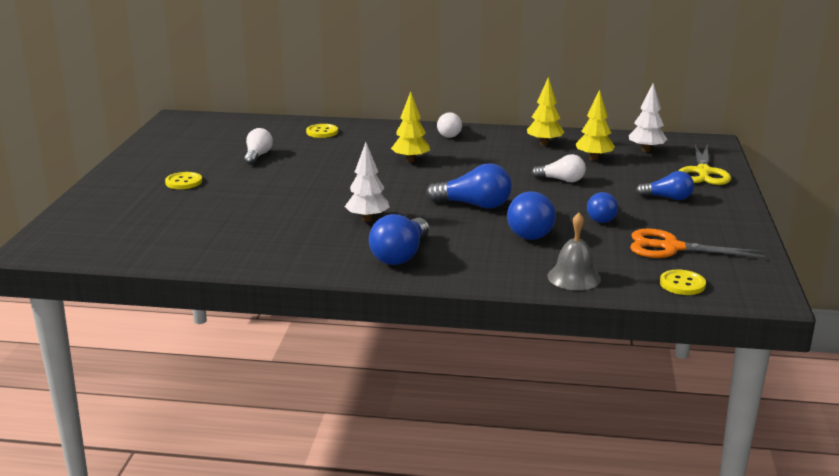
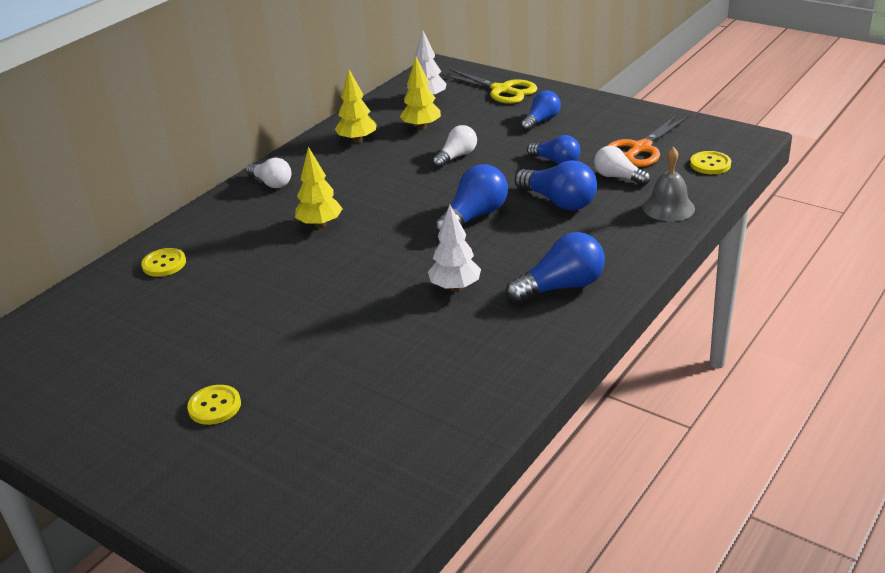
camera: 60 degrees left, 10 degrees up
(257, 156) = (189, 328): white light bulb -> white light bulb (618, 177)
(400, 255) = (561, 287): blue light bulb -> blue light bulb turned 75 degrees counterclockwise

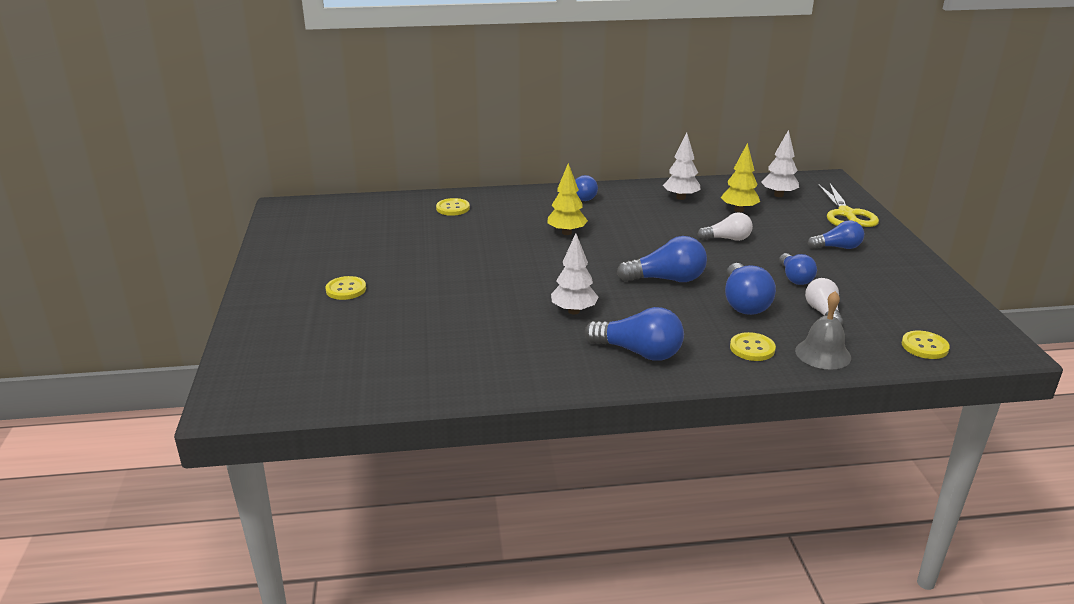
camera: 45 degrees right, 5 degrees down
(271, 183) = (583, 196): white light bulb -> blue light bulb
(357, 140) = (681, 198): yellow tree -> white tree
(623, 233) = (752, 348): none -> yellow button
(640, 149) = (883, 305): orange scissors -> none

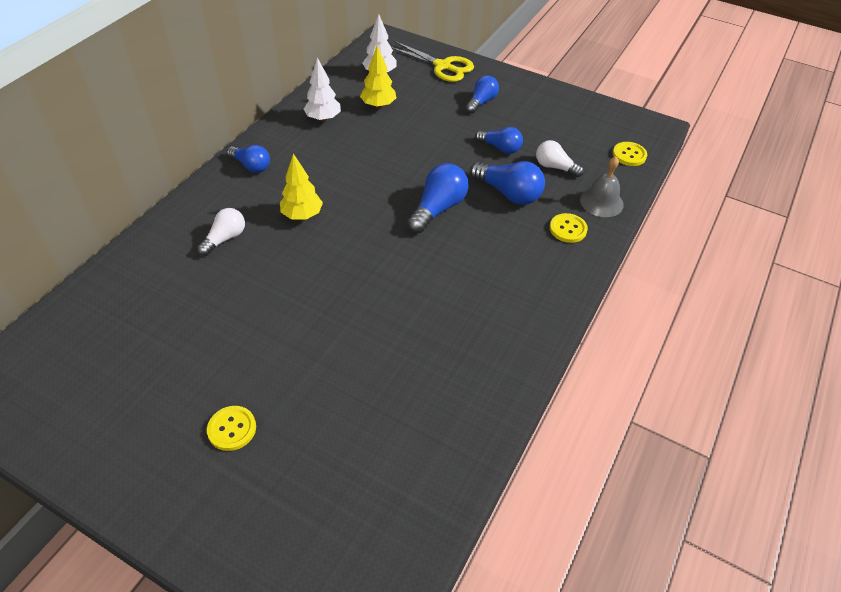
camera: 55 degrees left, 20 degrees up
(453, 208) = (163, 259): yellow button -> none
(574, 311) = (432, 289): white tree -> none
(639, 352) = (523, 289): blue light bulb -> none
(727, 239) = (414, 140): white light bulb -> white light bulb (225, 238)

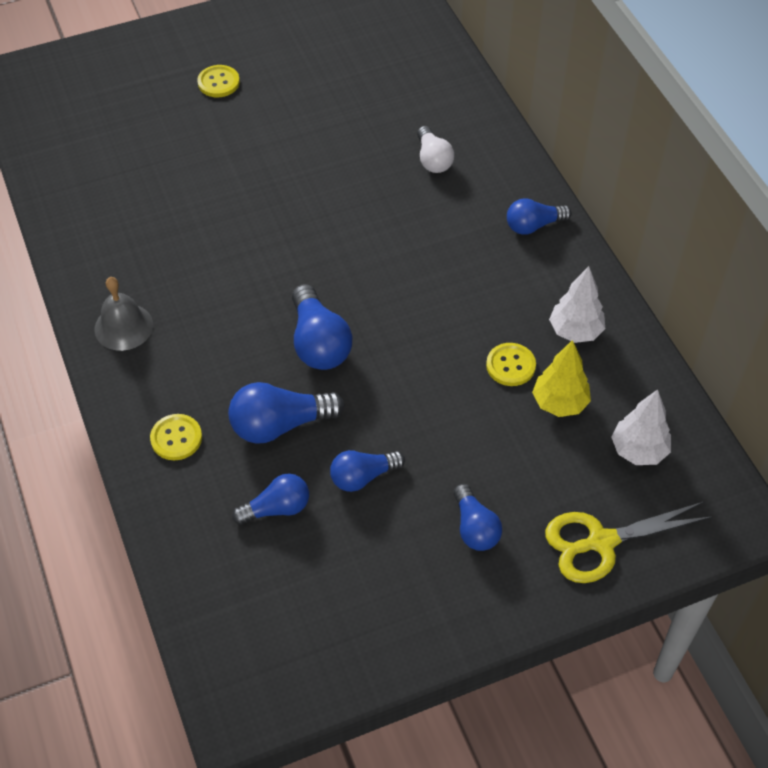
camera: 130 degrees right, 5 degrees up
(302, 215) = (414, 228): yellow tree -> none
(555, 167) = (277, 508): white light bulb -> blue light bulb
(601, 202) = (178, 507): grey bell -> grey bell (123, 327)
(629, 155) = (218, 617): yellow button -> yellow button (510, 365)

